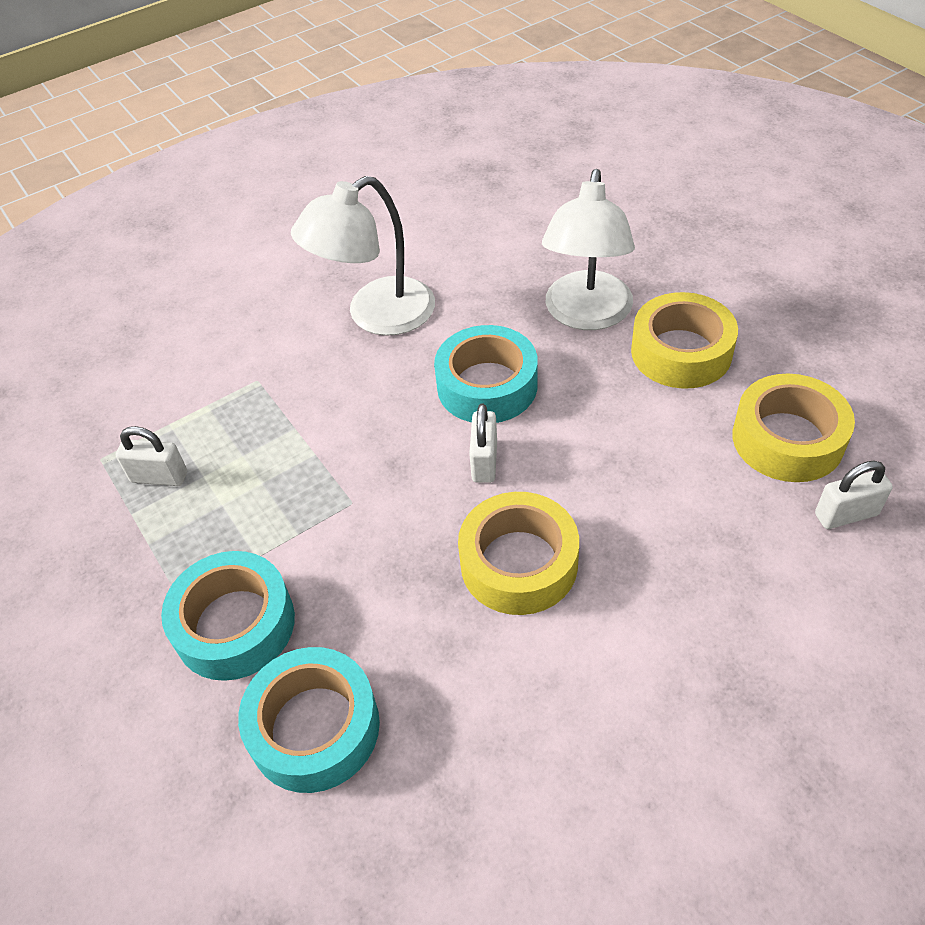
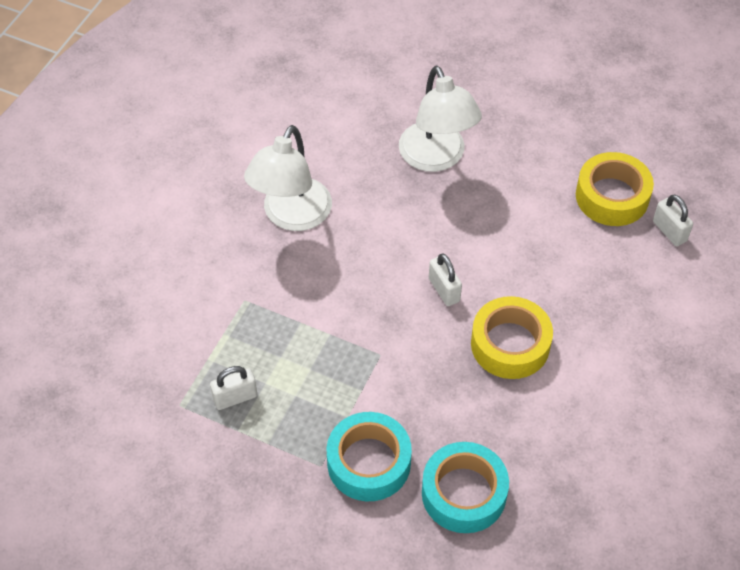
camera: 35 degrees left, 5 degrees up
(487, 386) = (408, 237): turquoise tape -> none
(681, 352) = (514, 161): yellow tape -> none
(846, 514) = (669, 231): white padlock -> white padlock turned 75 degrees counterclockwise

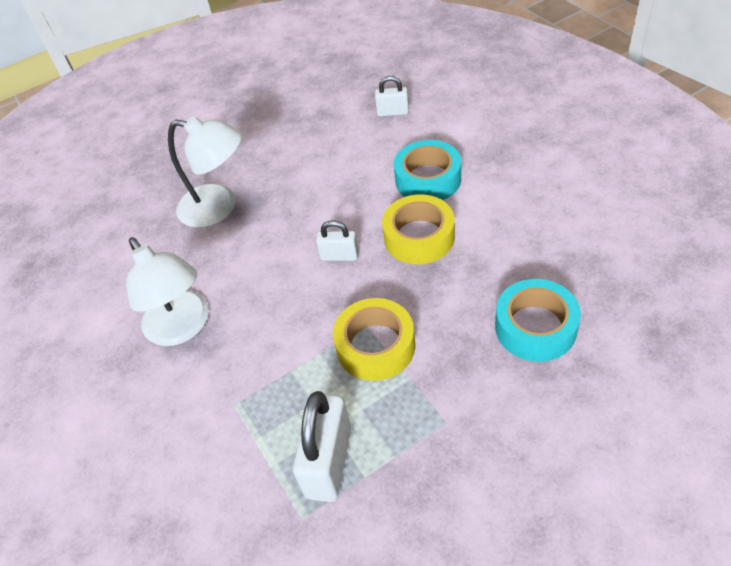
camera: 50 degrees left, 5 degrees down
(235, 397) = (329, 462): white padlock -> white padlock, size x1.80
(369, 462) = (465, 383): turquoise tape -> turquoise tape (428, 179)
(612, 196) = (340, 128): yellow tape -> yellow tape (375, 346)

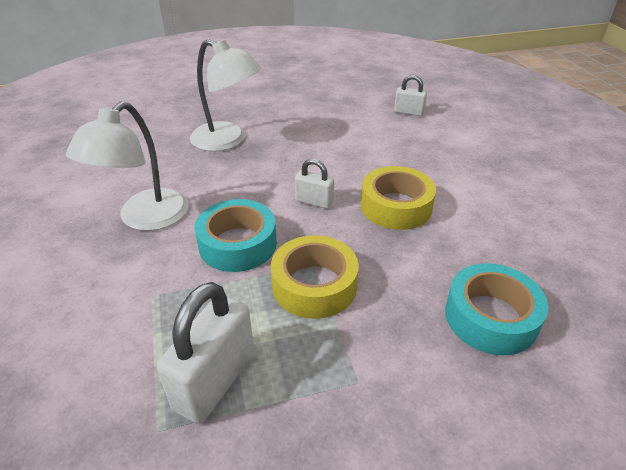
camera: 10 degrees right, 10 degrees down
(182, 328) = (144, 218): white lamp -> white lamp turned 45 degrees clockwise
(428, 179) = (422, 165): turquoise tape -> turquoise tape (238, 244)

